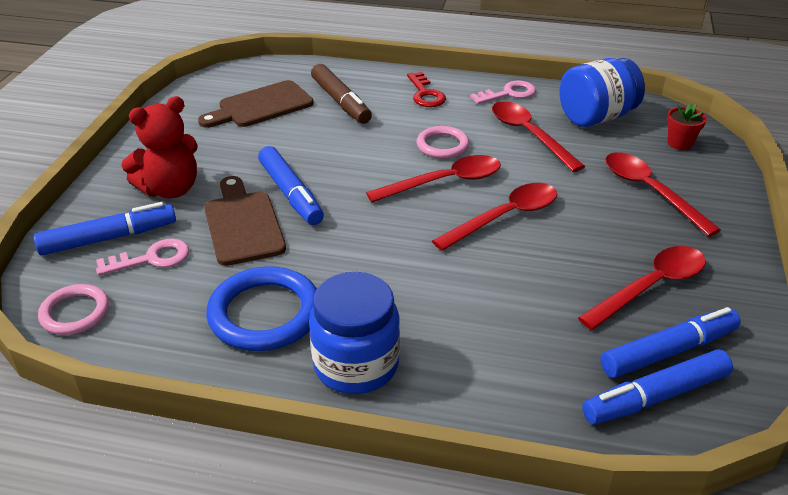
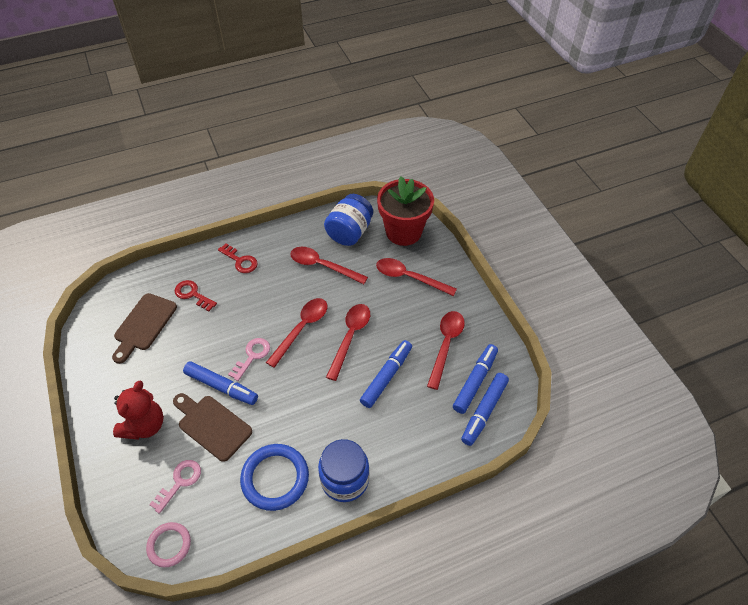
camera: 35 degrees left, 15 degrees up
(109, 238) = (140, 484): blue marker -> blue marker (386, 376)
(340, 102) = (193, 294): brown marker -> red key
(442, 145) = (281, 300): pink ring -> none
(508, 94) = (289, 236): pink key -> pink key (252, 356)
(680, 143) = (403, 232): red flower pot -> red flower pot, size x2.45

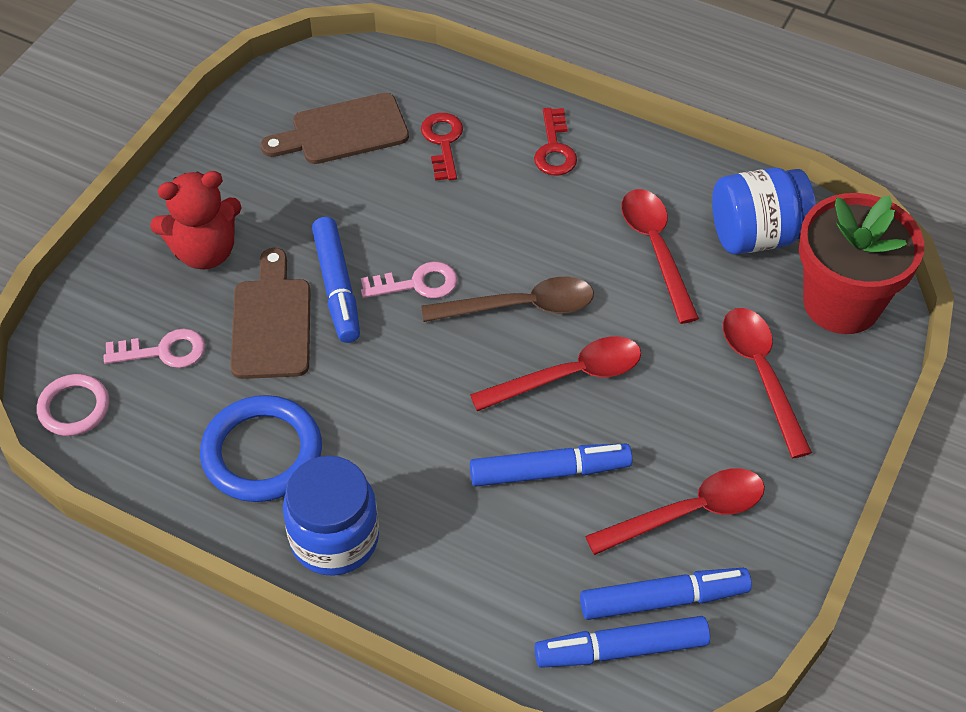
camera: 50 degrees right, 0 degrees up
(301, 329) = (520, 306): red spoon -> brown spoon

